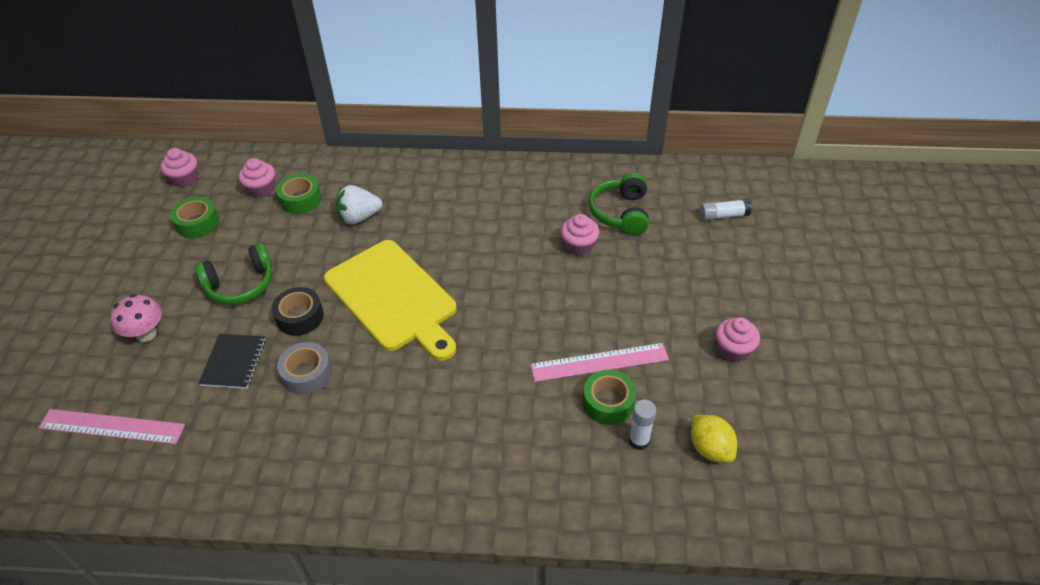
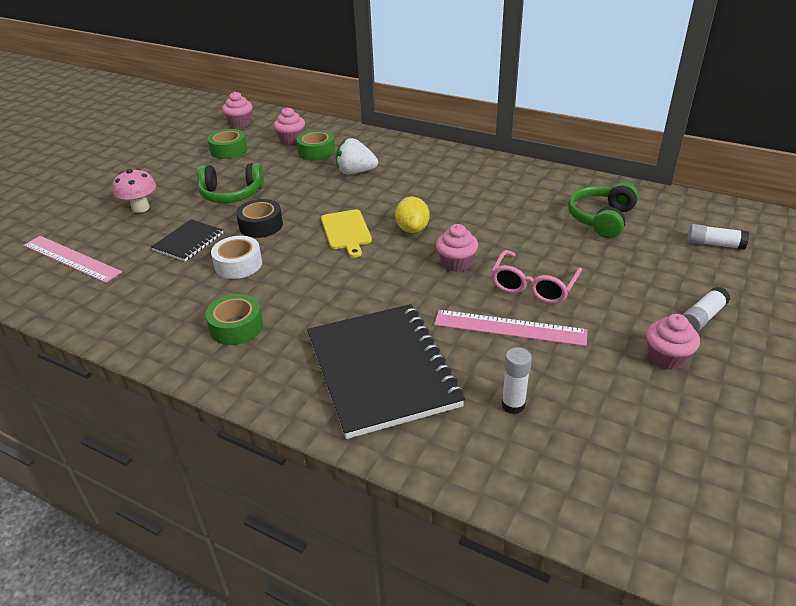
camera: 25 degrees right, 10 degrees down
(307, 374) = (238, 264): grey tape -> white tape
(394, 298) = (346, 231): yellow cutting board -> yellow cutting board, size x0.50
(515, 447) = (382, 371): none -> black notebook
(579, 246) = (543, 234): pink cupcake -> pink cupcake (456, 263)
(597, 309) = (533, 286): none -> pink glasses
(608, 402) = (499, 363): green tape -> green tape (236, 327)
(710, 448) = (591, 437): yellow lemon -> yellow lemon (412, 229)
(743, 299) = (702, 317): none -> white glue stick

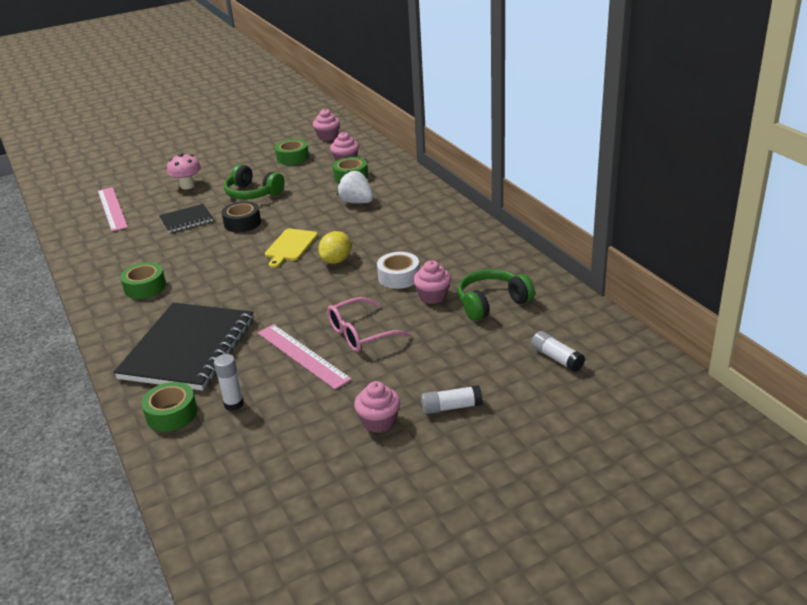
camera: 35 degrees right, 5 degrees down
(238, 264) = (195, 246): white tape -> white tape (399, 277)
(456, 263) = (331, 297): pink cupcake -> pink cupcake (433, 296)
(463, 447) = (171, 414): none -> green tape

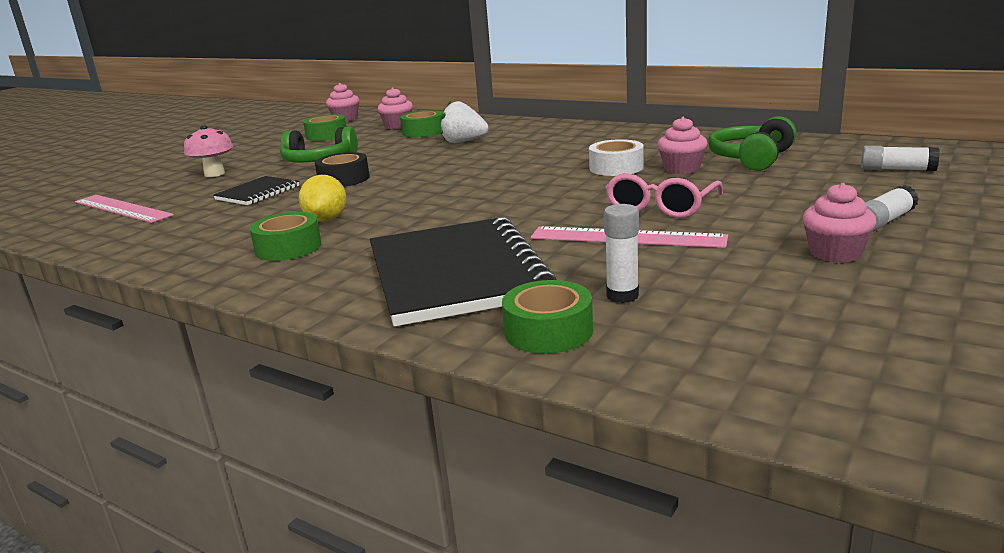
camera: 30 degrees left, 10 degrees down
(290, 246) = (441, 179): yellow cutting board -> none
(336, 260) = (519, 174): yellow lemon -> yellow lemon (326, 219)

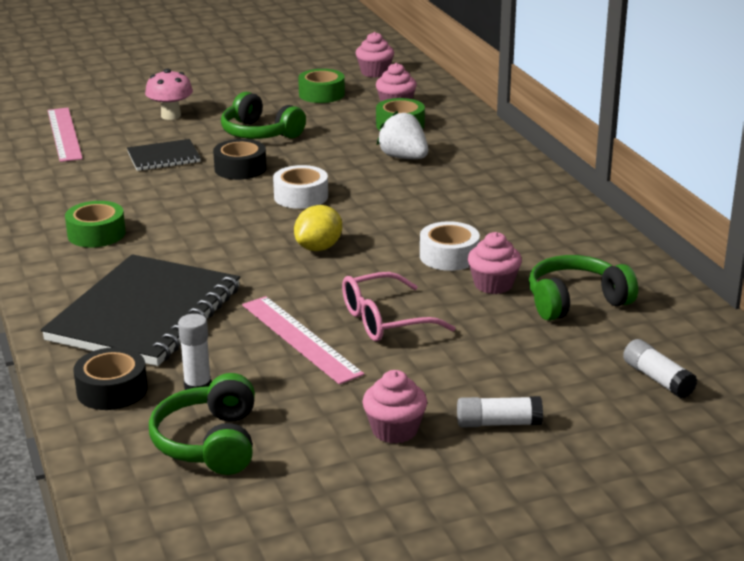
camera: 35 degrees right, 5 degrees up
(326, 219) = (159, 214): yellow lemon -> yellow lemon (319, 248)
(430, 176) = (301, 196): none -> white tape
(548, 331) = (112, 390): green tape -> black tape
(729, 323) = (209, 443): none -> green headphones

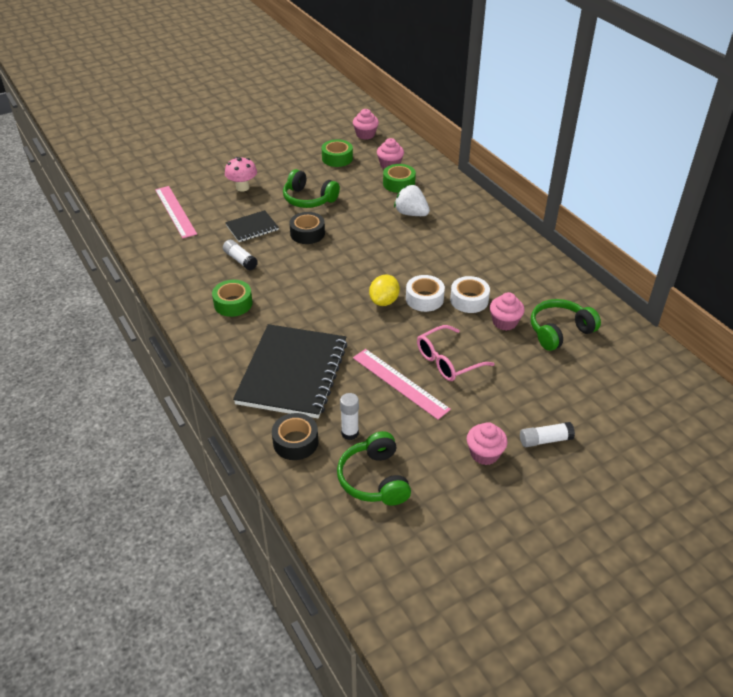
camera: 10 degrees left, 15 degrees up
(301, 196) = (356, 255): white tape -> white tape (424, 299)
(657, 379) = (627, 391): white glue stick -> white glue stick (240, 260)

